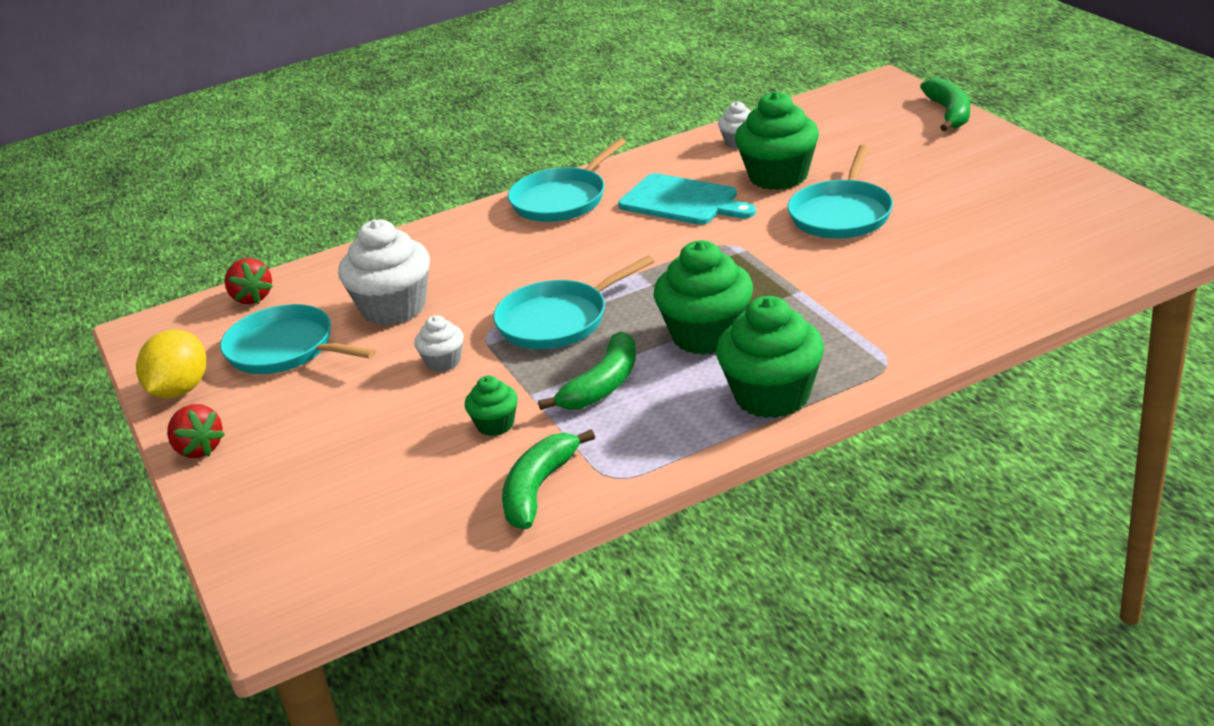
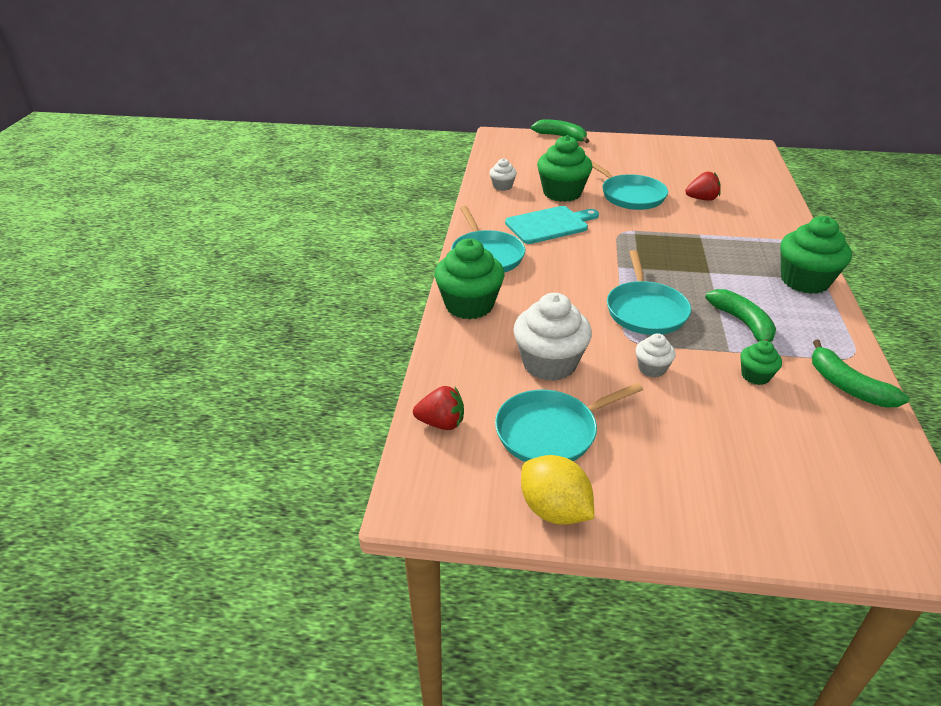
camera: 60 degrees left, 5 degrees up
(199, 449) = (665, 526): red strawberry -> red strawberry (702, 199)
(707, 335) = (719, 274): green cupcake -> green cupcake (469, 305)

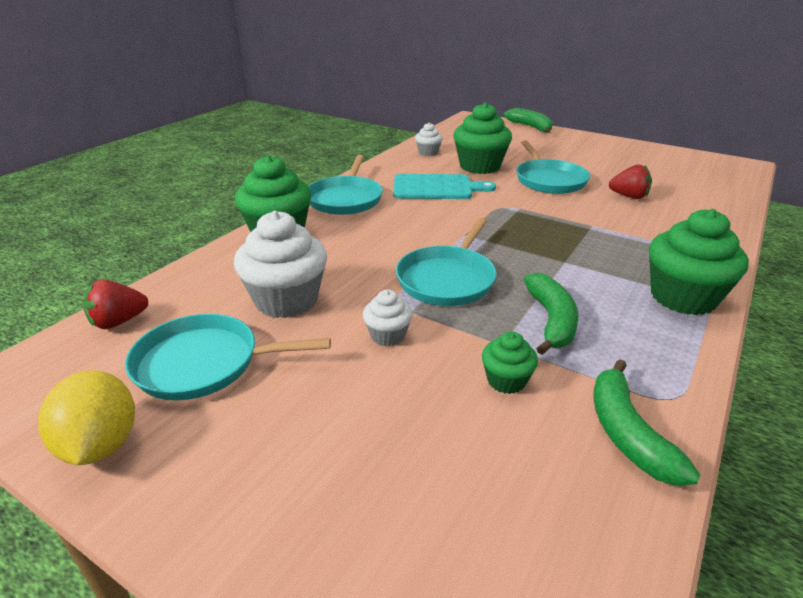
camera: 25 degrees right, 5 degrees down
(441, 423) = (118, 322): red strawberry -> red strawberry turned 120 degrees clockwise

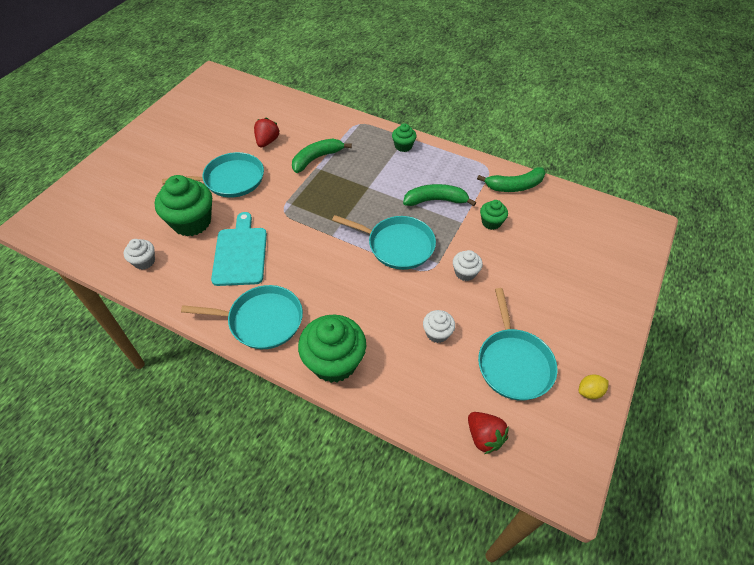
camera: 95 degrees left, 20 degrees up
(100, 445) = (589, 391): yellow lemon -> yellow lemon, size x0.53
(286, 300) = (437, 333): white cupcake -> white cupcake, size x0.51
(531, 127) = (83, 178): green banana -> green banana (317, 158)
(683, 297) = (403, 146): green cupcake -> green cupcake, size x0.51

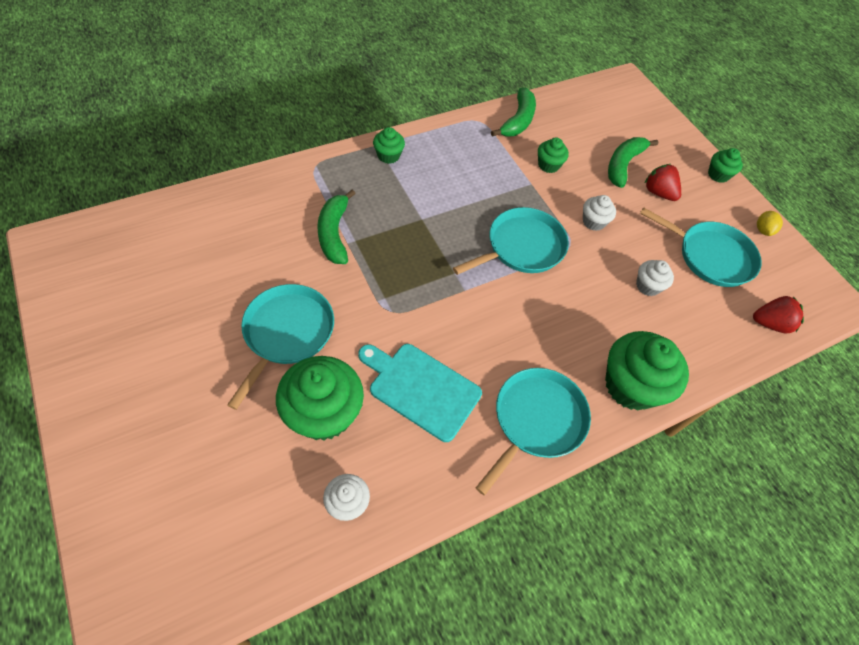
camera: 60 degrees left, 5 degrees up
(267, 141) = (255, 260): red strawberry -> red strawberry (658, 193)
(435, 200) = (487, 182): green banana -> green banana (623, 165)
(617, 331) = (718, 175): none -> green cupcake

